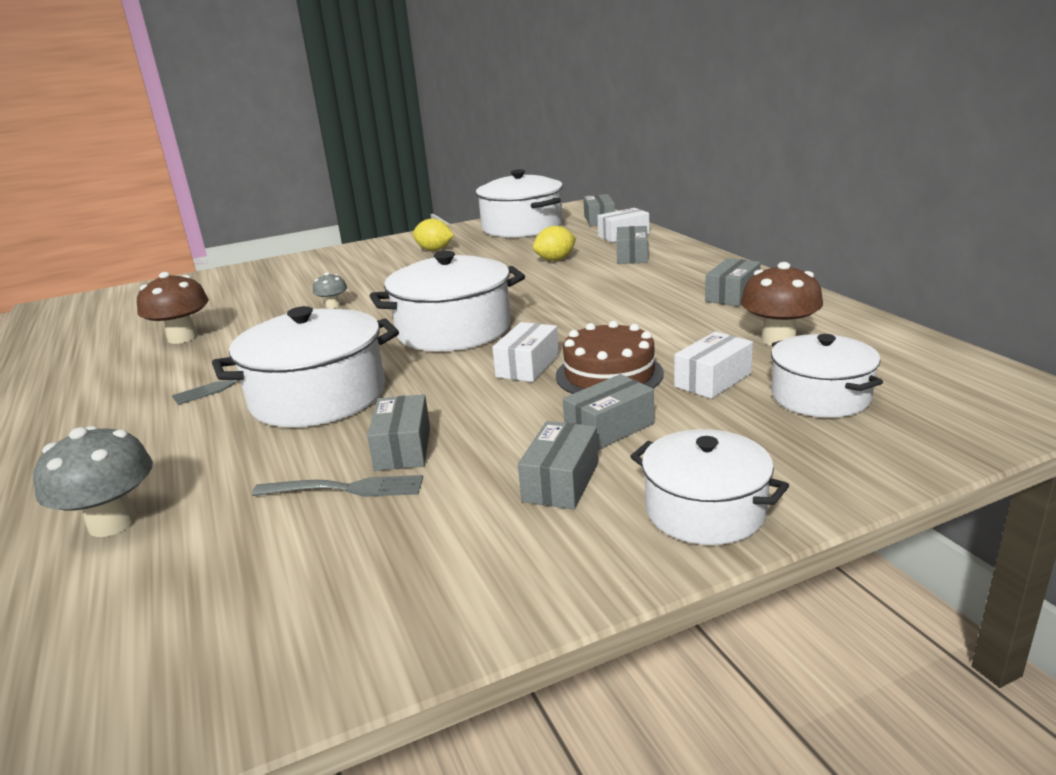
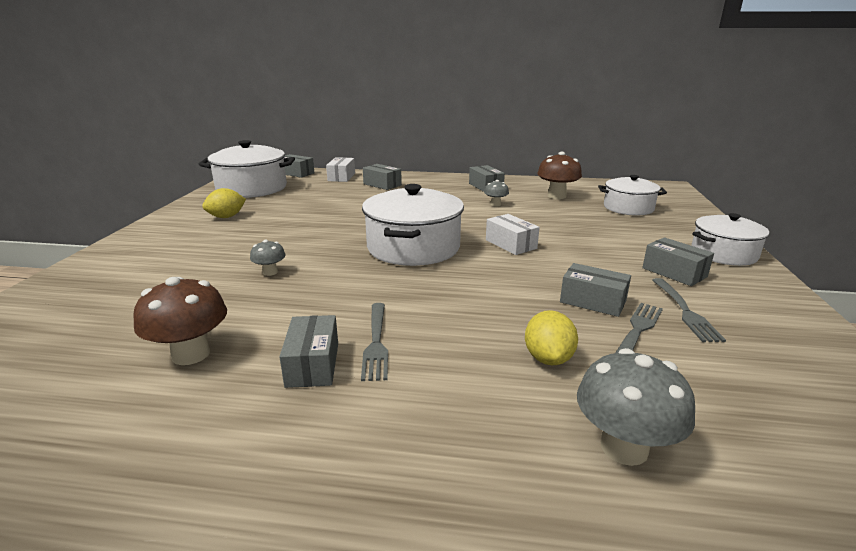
camera: 60 degrees left, 0 degrees up
(318, 396) = (465, 312): white pot -> none
(428, 510) = (685, 311): none -> grey fork
(555, 260) = (343, 198): yellow lemon -> yellow lemon (548, 358)
(609, 374) = (551, 231): brown cake -> none
(609, 428) = (620, 248): grey box -> grey box (313, 364)
(664, 320) = (495, 204): none -> grey mushroom
(712, 380) = (587, 217): white box -> none

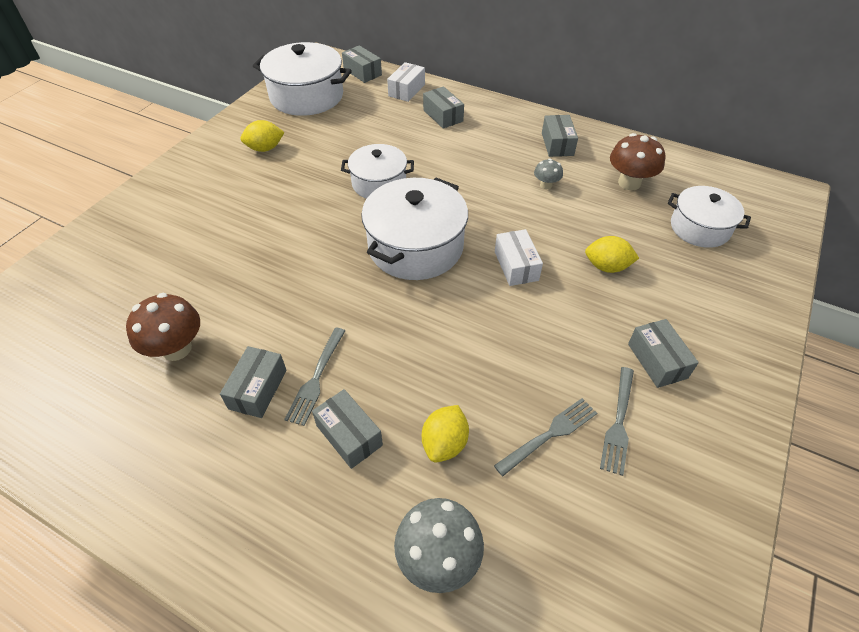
camera: 20 degrees right, 25 degrees up
(270, 272) = (271, 253): grey mushroom -> none
(582, 234) = (606, 267): none -> yellow lemon
(592, 301) = (537, 381): grey box -> grey box (349, 435)
(723, 254) = (742, 345): white pot -> white pot (379, 183)

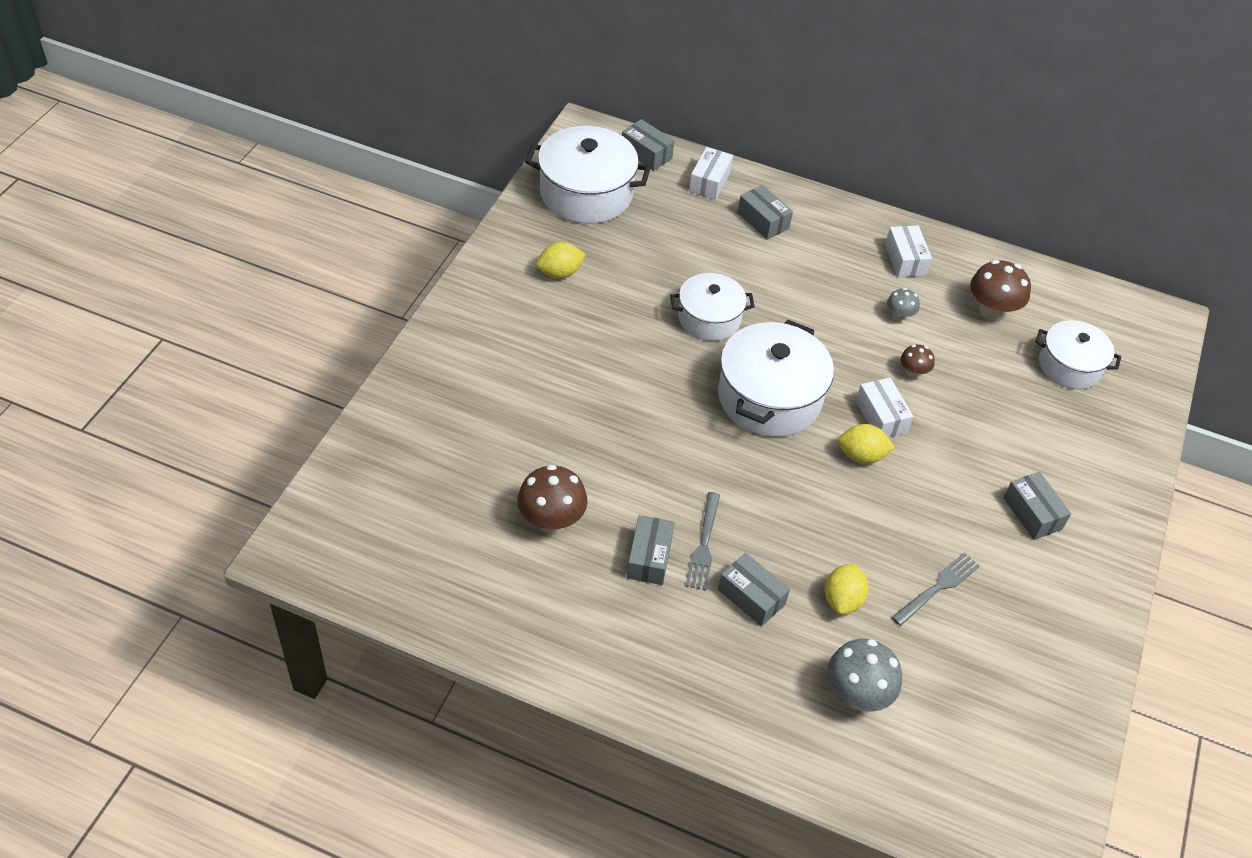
camera: 10 degrees left, 0 degrees up
(552, 229) = (913, 372): none -> brown mushroom
(557, 144) = (905, 260): grey box -> white box
(606, 267) = (975, 415): yellow lemon -> yellow lemon (861, 456)
(618, 422) = (1000, 574): grey fork -> none

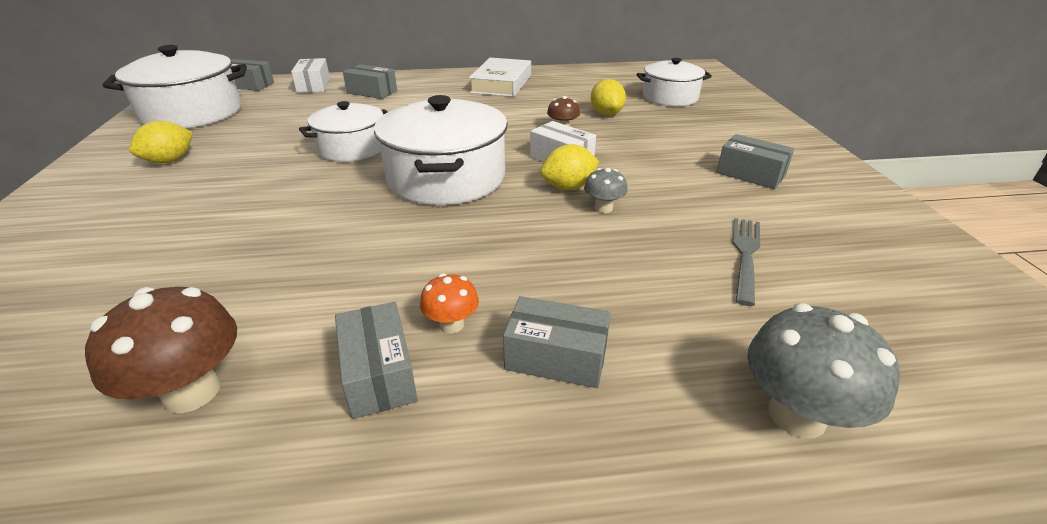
camera: 25 degrees left, 15 degrees down
(704, 544) = (451, 324): grey fork -> orange mushroom
(842, 600) = (666, 309): yellow lemon -> yellow lemon (606, 114)
(899, 316) = (522, 107): grey mushroom -> grey mushroom (603, 208)
(905, 260) = (501, 84): white box -> white book
(991, 311) = (587, 89): brown mushroom -> none

